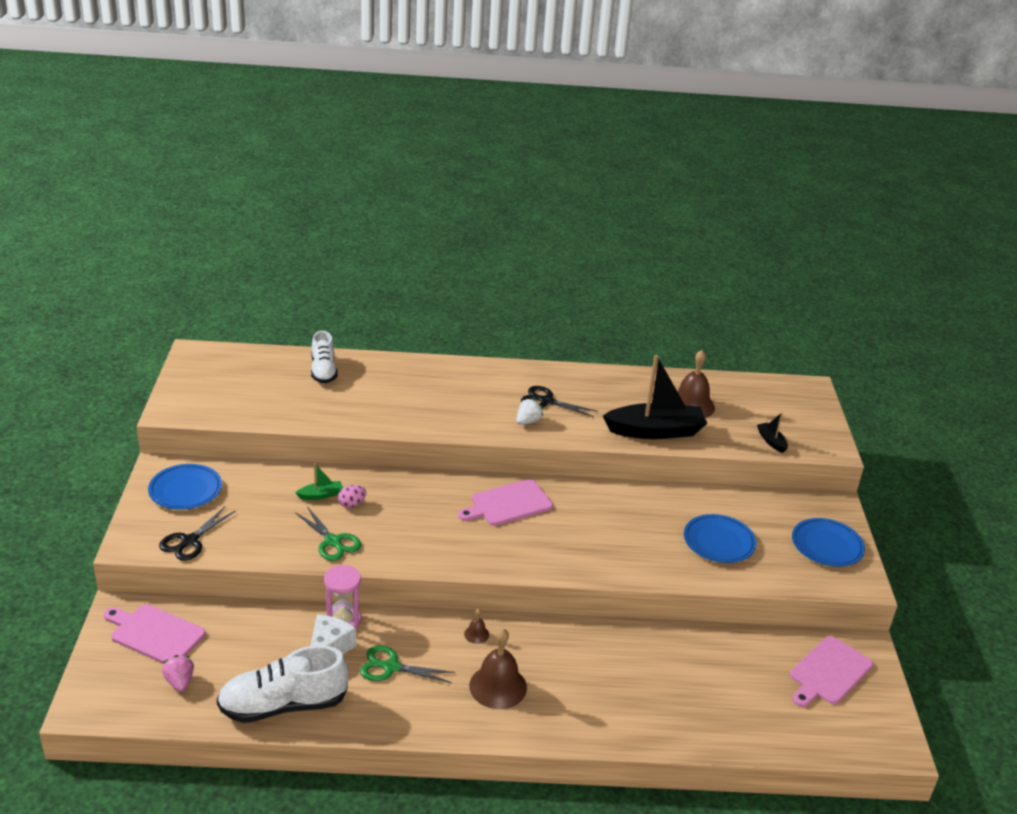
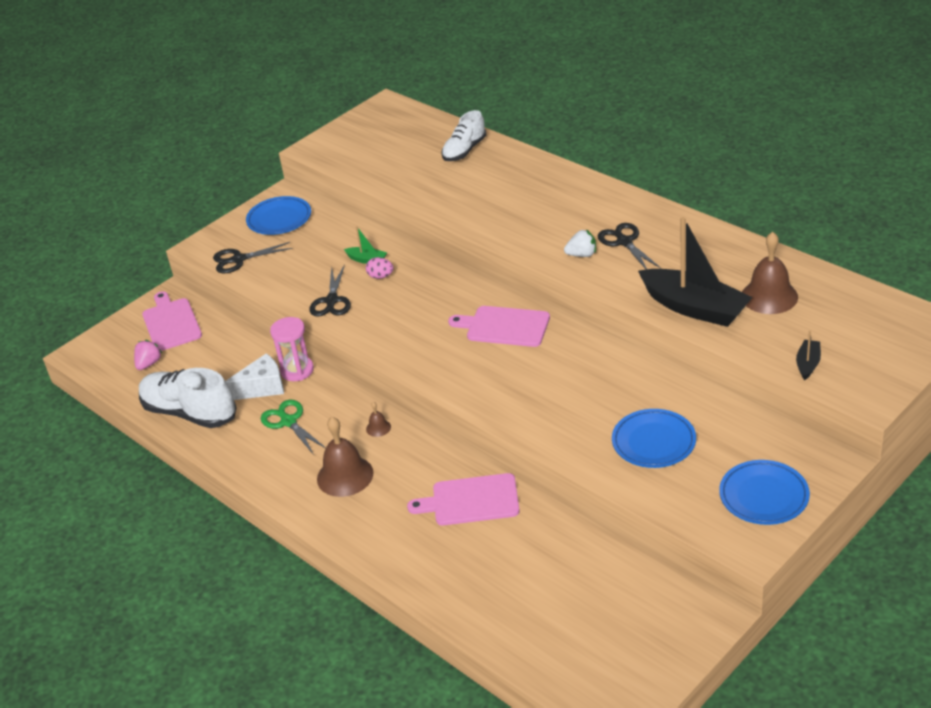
camera: 50 degrees right, 5 degrees up
(333, 542) = (331, 301): green scissors -> black scissors
(829, 672) = (641, 616): pink cutting board -> pink cutting board (471, 500)

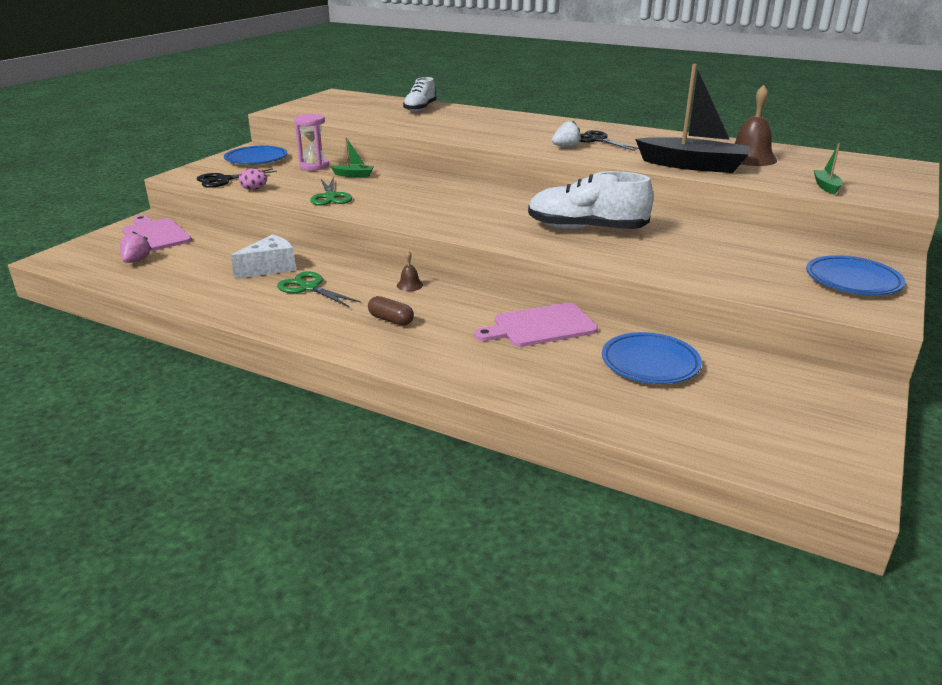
camera: 20 degrees left, 10 degrees down
(189, 412) = (192, 289): white shoe -> white shoe (586, 229)
(297, 370) = (304, 255): pink hourglass -> pink hourglass (314, 166)
(331, 301) = (330, 197): black scissors -> green scissors
(345, 476) = (391, 320): brown bell -> brown capsule
(380, 276) = (372, 182): pink egg -> pink egg (254, 189)
(504, 326) = (511, 202): pink cutting board -> none
(653, 442) = (713, 256): blue plate -> blue plate (650, 363)
(808, 364) = (826, 187): black boat -> green boat

